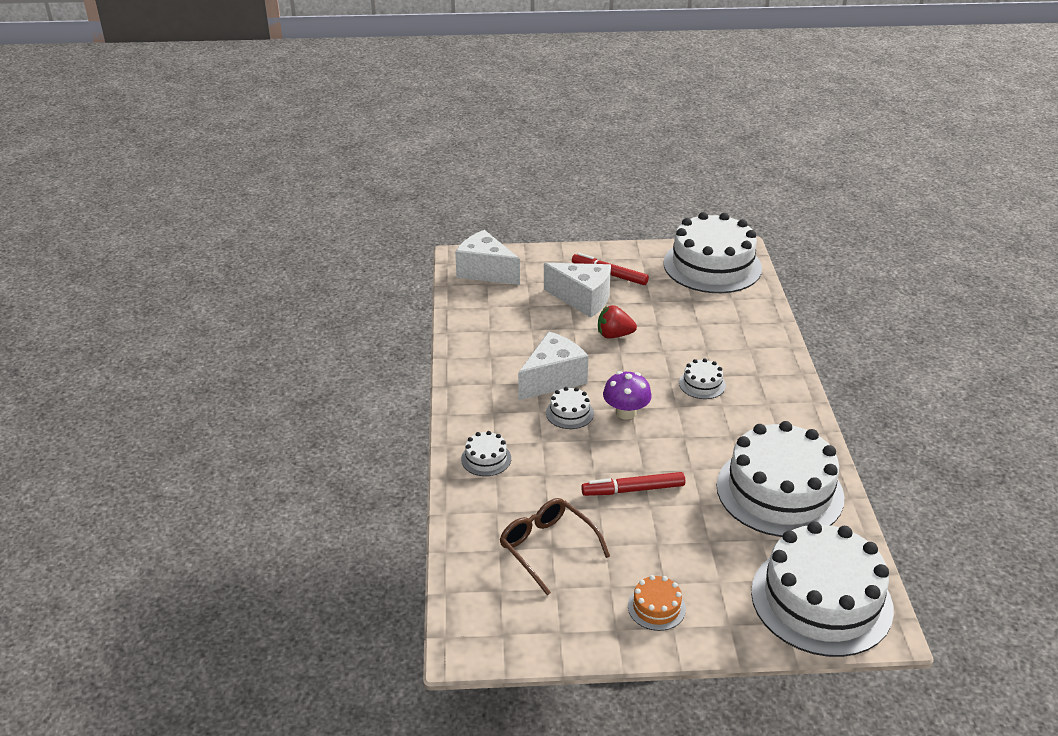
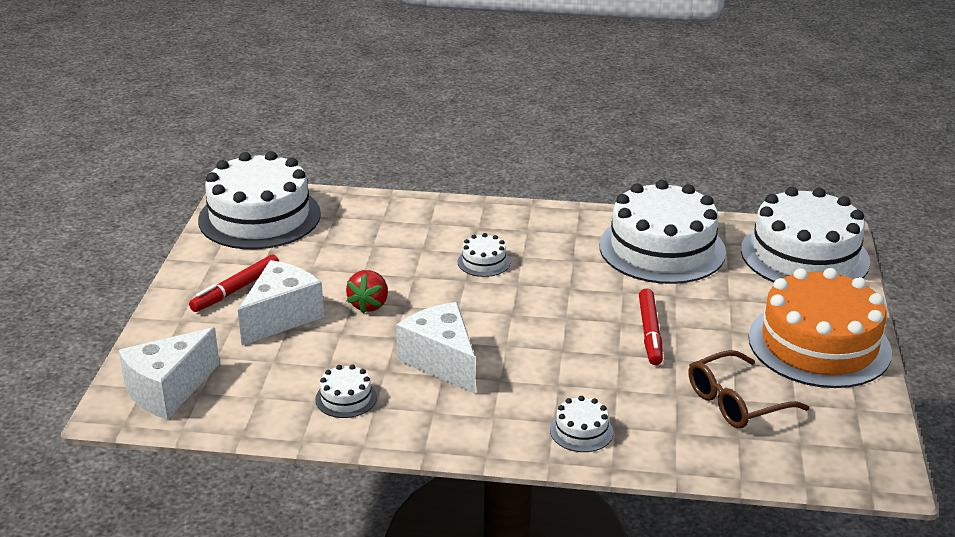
camera: 80 degrees left, 5 degrees down
(569, 413) = (510, 357): white cake -> white cake (346, 398)
(626, 412) = (519, 318): purple mushroom -> none
(656, 607) = (819, 344): orange cake -> orange cake, size x2.42

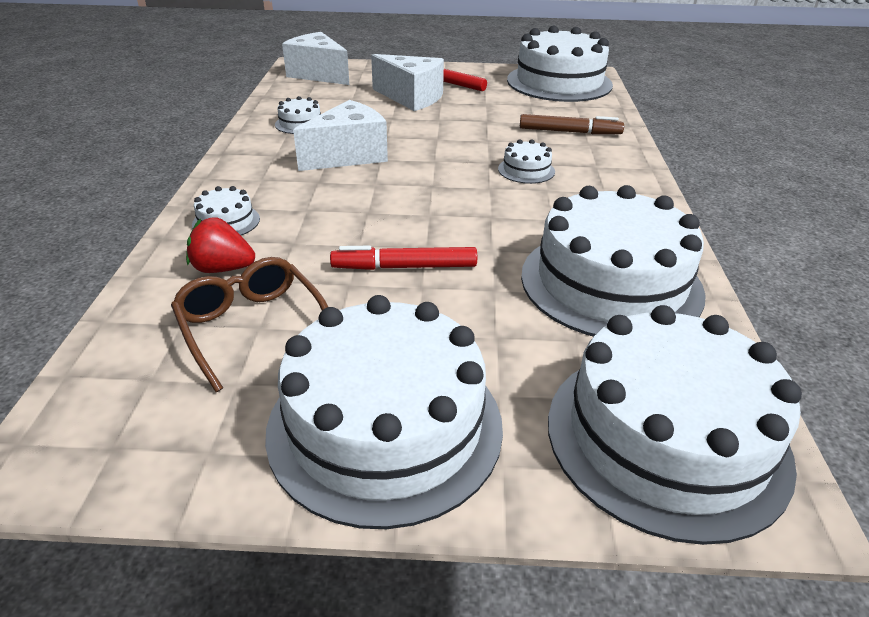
camera: 85 degrees right, 5 degrees up
(369, 305) = (435, 125): red strawberry -> red strawberry (223, 269)
(401, 229) = (569, 132): none -> brown marker
(819, 344) = (385, 426): orange cake -> white cake

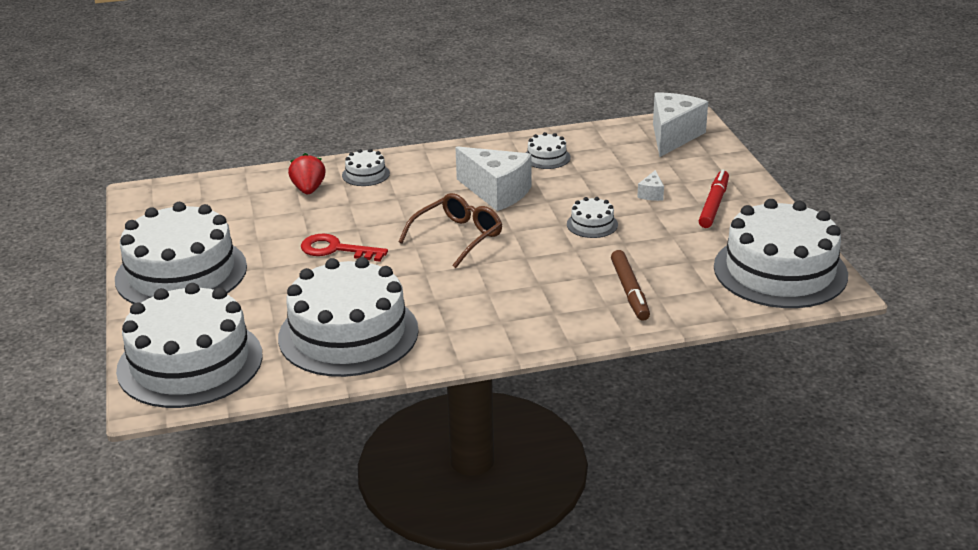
camera: 75 degrees right, 5 degrees down
(252, 327) = (252, 215): brown glasses -> brown glasses (458, 237)
(404, 267) = (336, 249): red marker -> red key
(411, 98) = (651, 194): white cheese -> white cheese, size x0.43
(526, 170) = (521, 277): white cake -> white cake (592, 224)

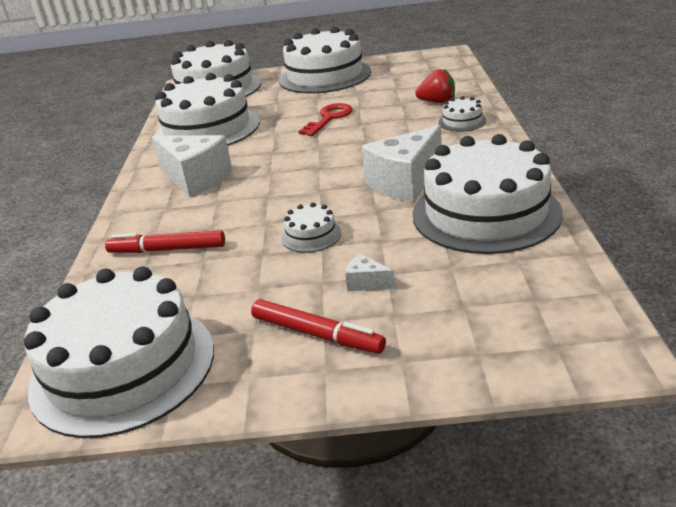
camera: 105 degrees right, 0 degrees up
(458, 237) = (323, 164): brown glasses -> none
(547, 157) = (486, 213): white cake -> white cake, size x2.42
(629, 291) = (167, 250): brown marker -> red marker
(673, 136) = (548, 323): white cheese -> white cheese (196, 179)

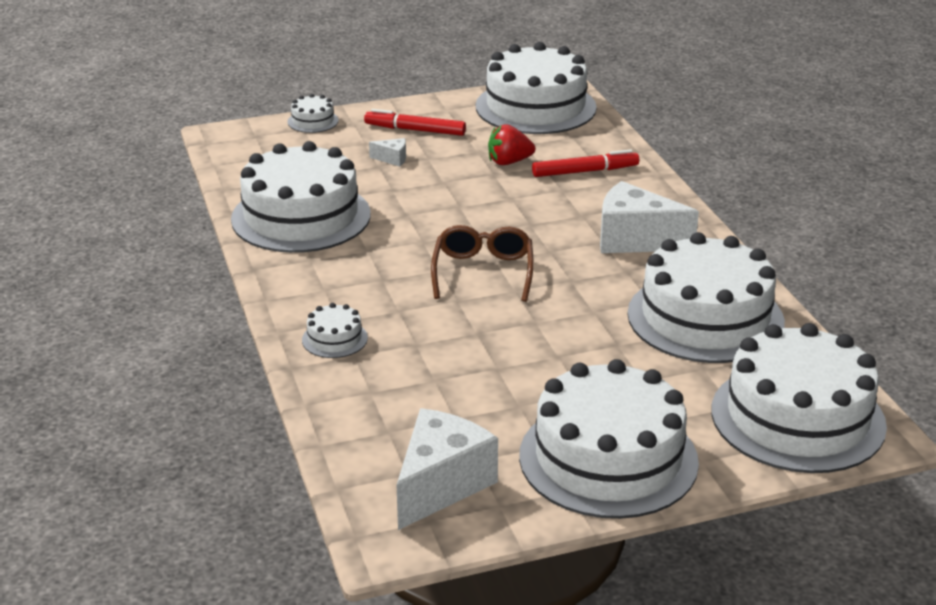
camera: 160 degrees right, 0 degrees up
(311, 235) = (458, 189): white cake -> white cake (313, 121)
(329, 118) = (531, 343): red key -> none
(334, 159) = (483, 272): none -> brown glasses
(405, 182) = (387, 245): white cheese -> white cheese (441, 485)
(437, 102) = (376, 381): red strawberry -> red strawberry (509, 162)

